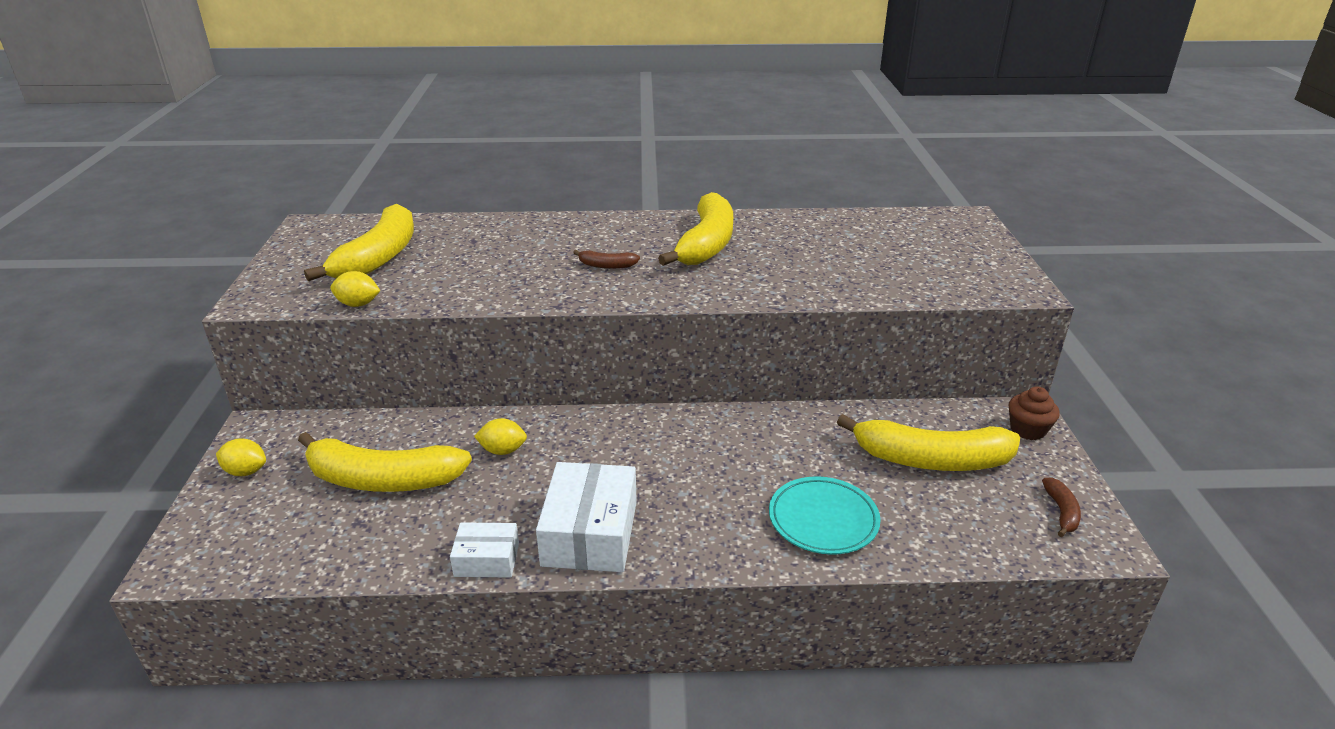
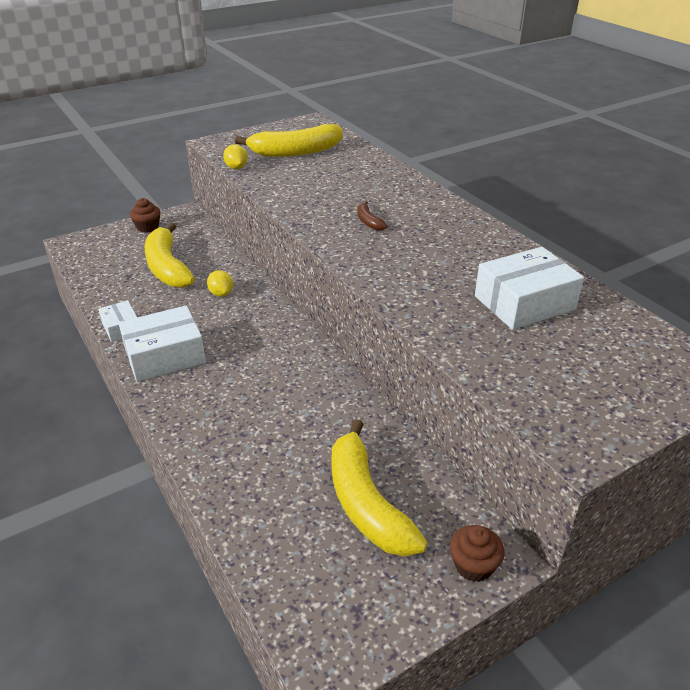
camera: 60 degrees right, 5 degrees up
(246, 471) = (148, 227): yellow lemon -> brown cupcake
(706, 244) = (452, 248): yellow banana -> none
(823, 520) = (242, 457): turquoise plate -> none
(825, 244) = (524, 302): none -> white box
(1061, 512) = (354, 617): brown banana -> none

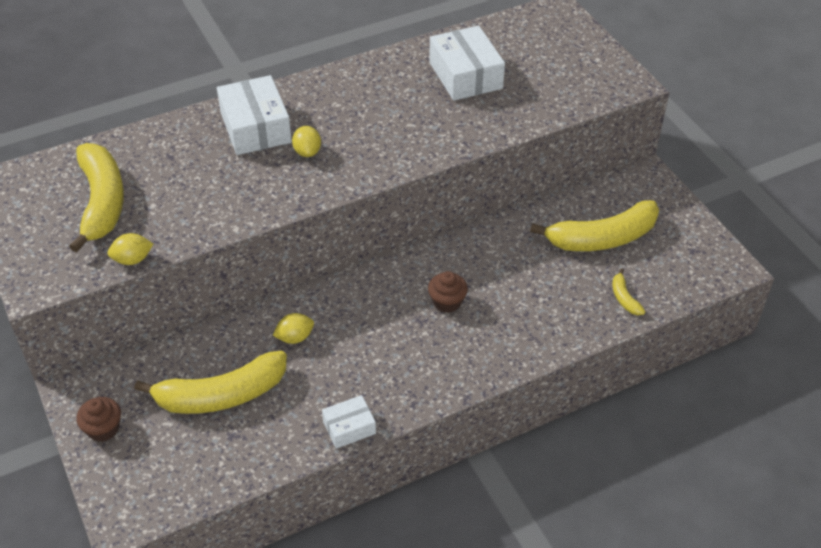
camera: 85 degrees left, 10 degrees up
(165, 356) = (406, 381): white box -> white box (256, 127)
(264, 523) = (624, 298): none -> yellow banana
(368, 222) = (307, 152): brown banana -> yellow lemon
(473, 565) = (654, 190): brown cupcake -> brown cupcake (447, 302)

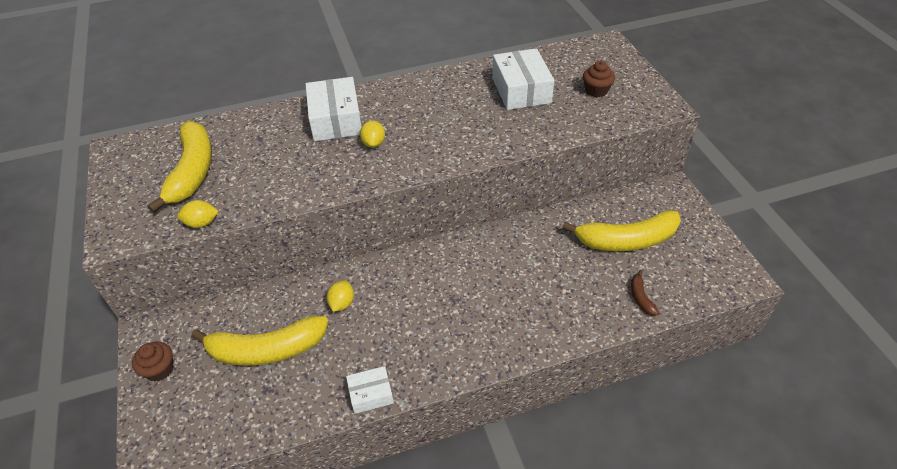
camera: 10 degrees right, 0 degrees up
(295, 337) = (342, 303): yellow lemon -> yellow lemon turned 60 degrees counterclockwise
(447, 302) = (480, 285): brown cupcake -> brown cupcake (596, 90)
(624, 298) = (641, 297): yellow banana -> brown banana

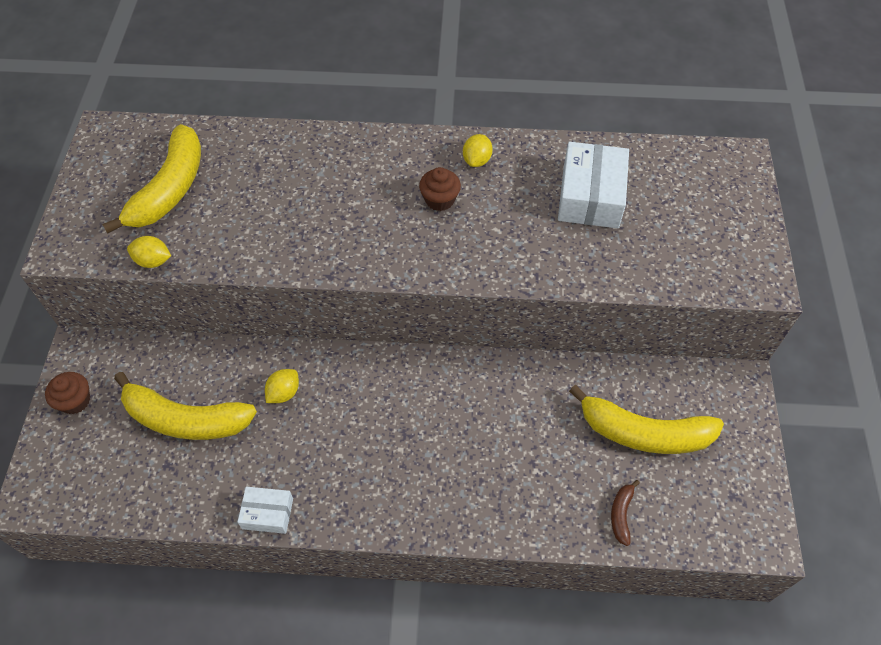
camera: 20 degrees right, 10 degrees up
(336, 120) = (351, 169): white box -> none
(373, 143) = (379, 217): yellow lemon -> yellow lemon (477, 160)
(596, 90) = (686, 228): brown cupcake -> brown cupcake (440, 200)

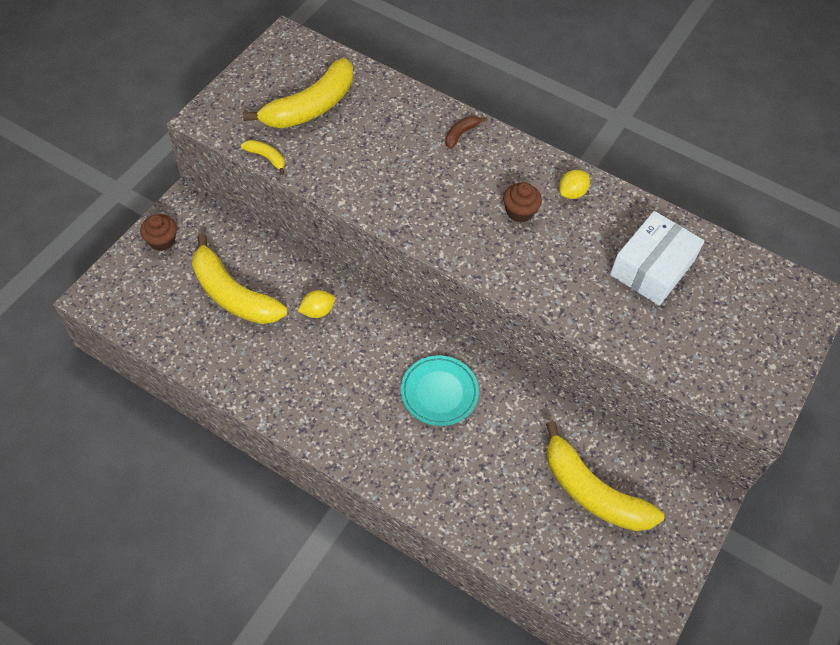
camera: 25 degrees right, 0 degrees up
(153, 261) = (266, 158): yellow lemon -> yellow banana
(267, 513) = (252, 396): white box -> none
(450, 412) = (439, 392): none -> turquoise plate
(621, 514) = (530, 545): brown banana -> brown banana (461, 134)

